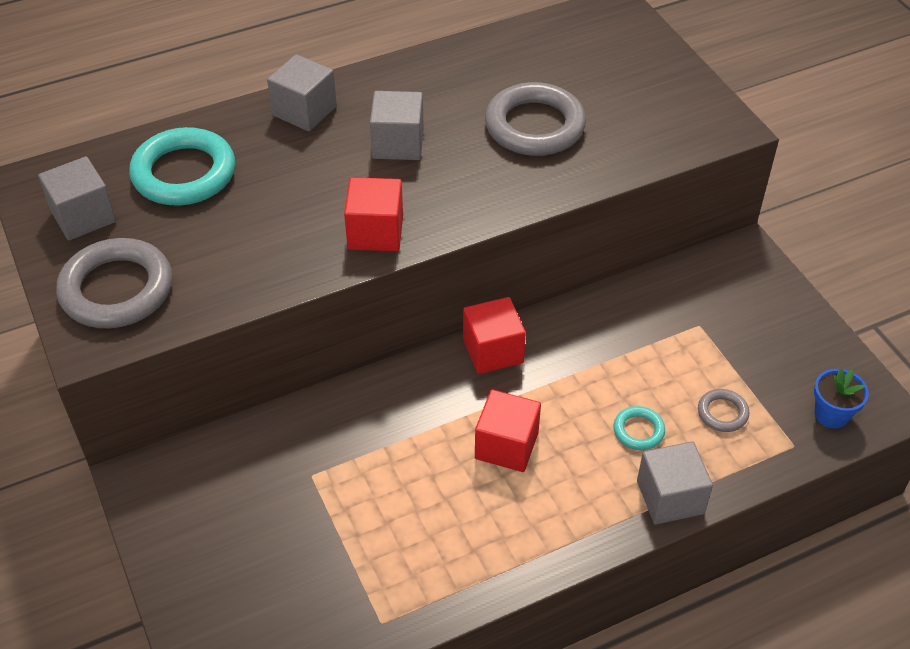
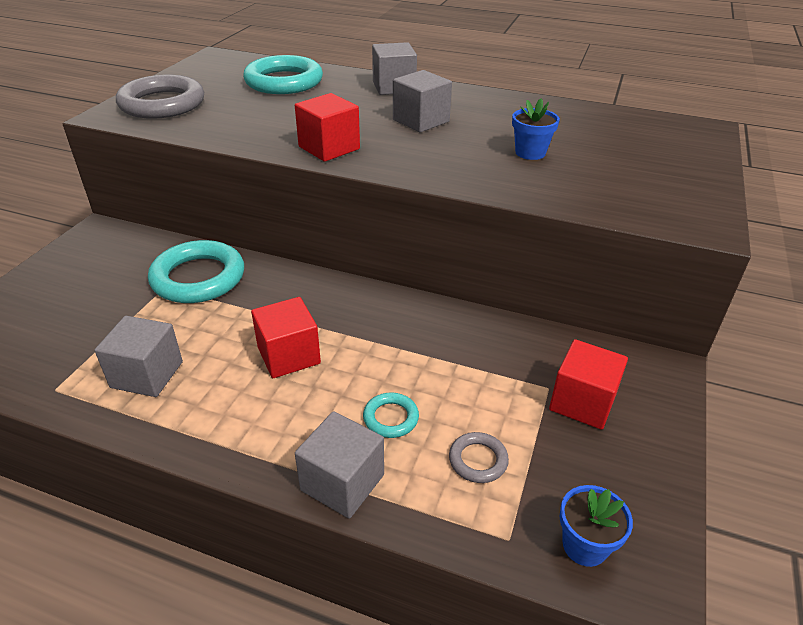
camera: 45 degrees right, 10 degrees down
(83, 216) = (208, 75): grey cube -> grey cube (147, 374)
(325, 443) = (198, 278): none -> turquoise ring
(493, 351) = (369, 299): red cube -> red cube (582, 402)
(534, 126) = (530, 153): grey ring -> blue flower pot

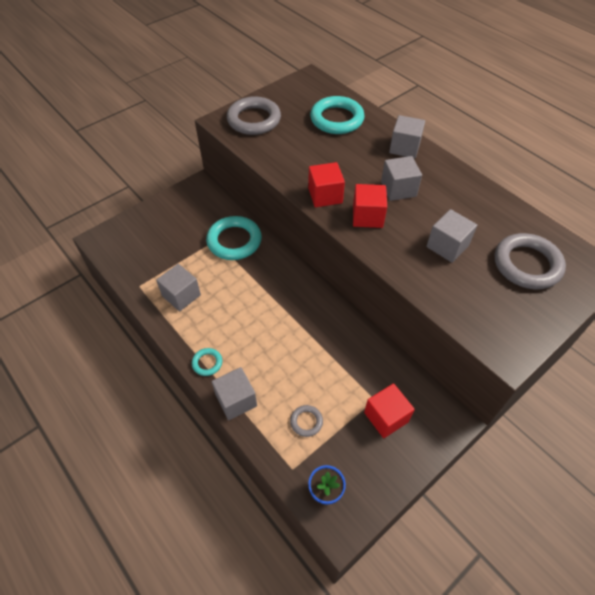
camera: 30 degrees right, 15 degrees up
(289, 355) = (252, 314): red cube -> red cube (367, 216)
(390, 418) = (279, 376): turquoise ring -> turquoise ring (207, 363)
(530, 153) = (447, 246): blue flower pot -> grey cube
(632, 144) = (527, 264): none -> grey ring

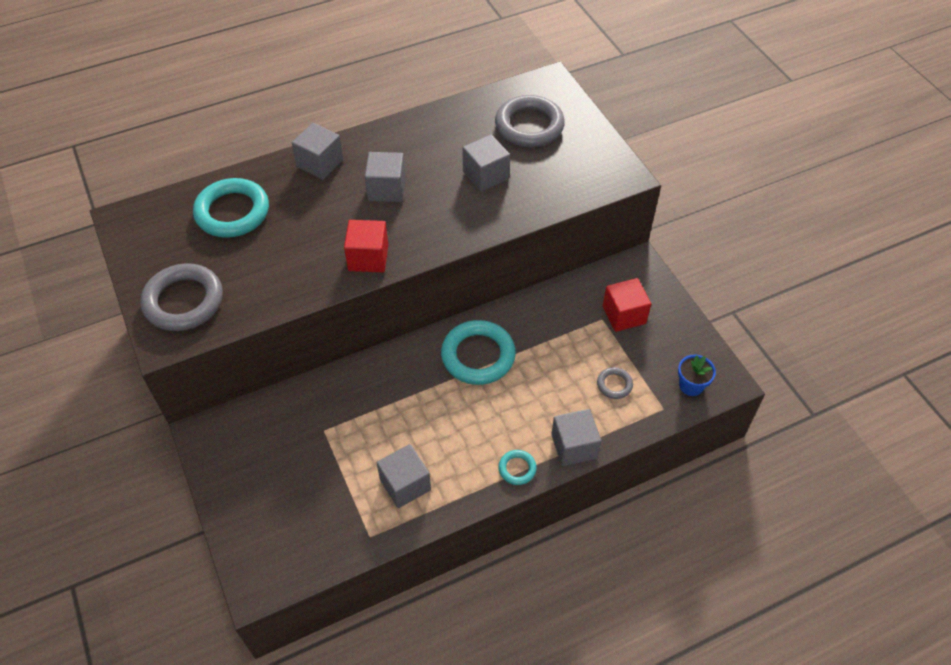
camera: 75 degrees left, 0 degrees up
(234, 241) = (334, 407): turquoise ring -> turquoise ring (478, 356)
(367, 216) = (418, 228): red cube -> none

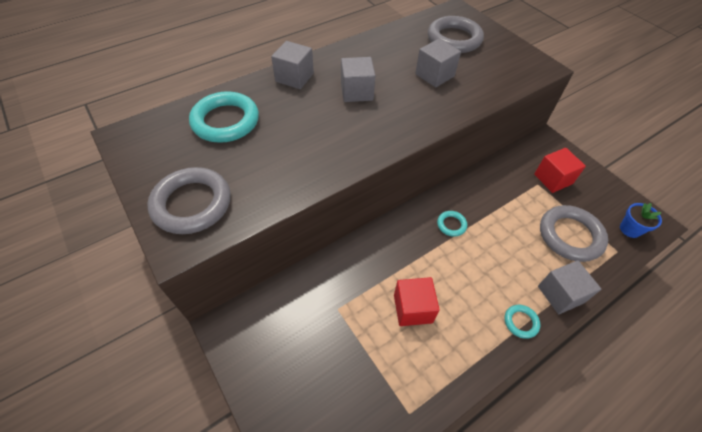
camera: 10 degrees left, 0 degrees up
(368, 258) = (358, 147): red cube -> red cube (413, 308)
(405, 484) = (426, 352): grey cube -> none
(478, 356) = (451, 225): turquoise ring -> turquoise ring, size x0.47
(614, 384) = (570, 236): grey ring -> grey ring, size x2.11

